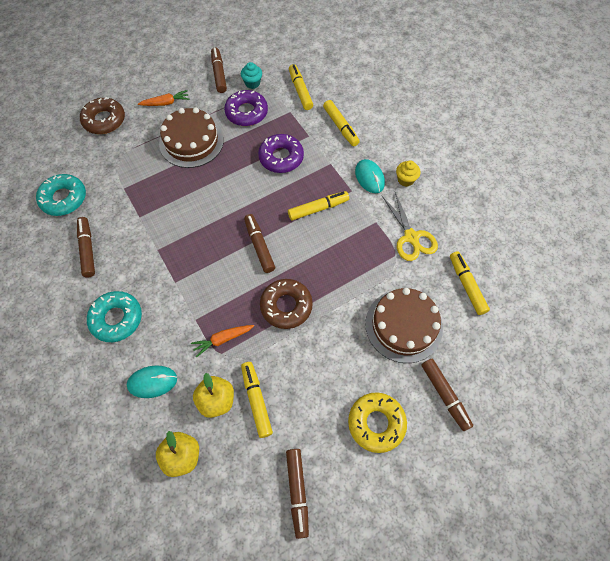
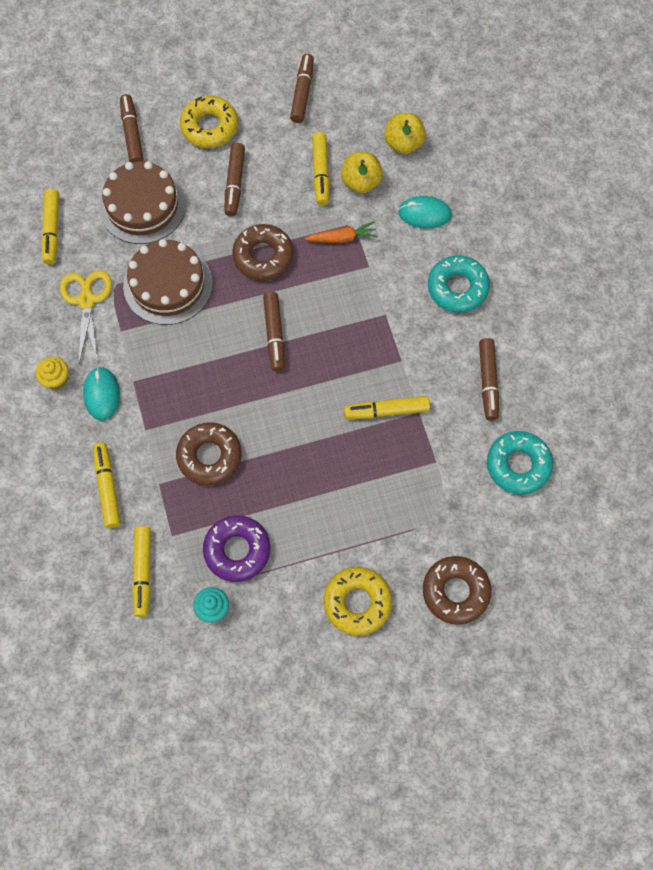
camera: 165 degrees left, 5 degrees up
(166, 103) = (357, 602): orange carrot -> yellow donut
(191, 141) = (330, 517): brown cake -> brown cake (168, 284)
(219, 74) = (261, 643): brown marker -> brown marker (235, 183)
(281, 157) = (209, 456): purple donut -> brown donut
(318, 209) = (186, 366): yellow marker -> yellow marker (387, 411)

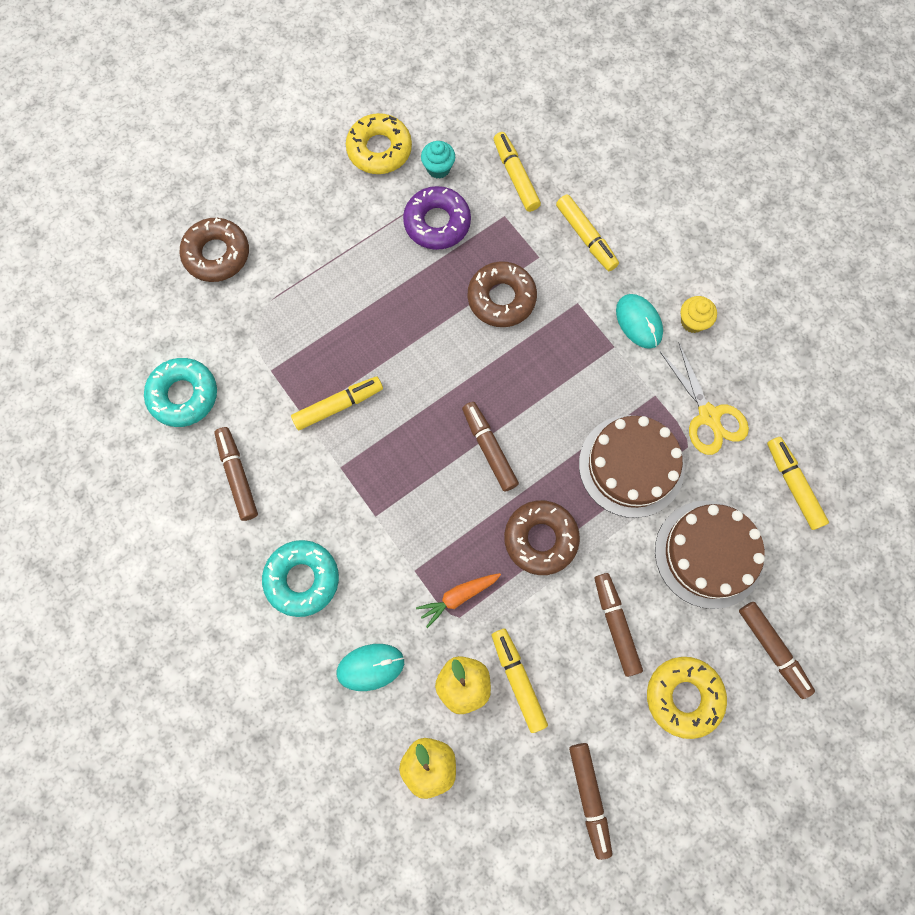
camera: 160 degrees right, 5 degrees up
(357, 602) = (307, 215): yellow donut -> yellow donut (379, 150)

